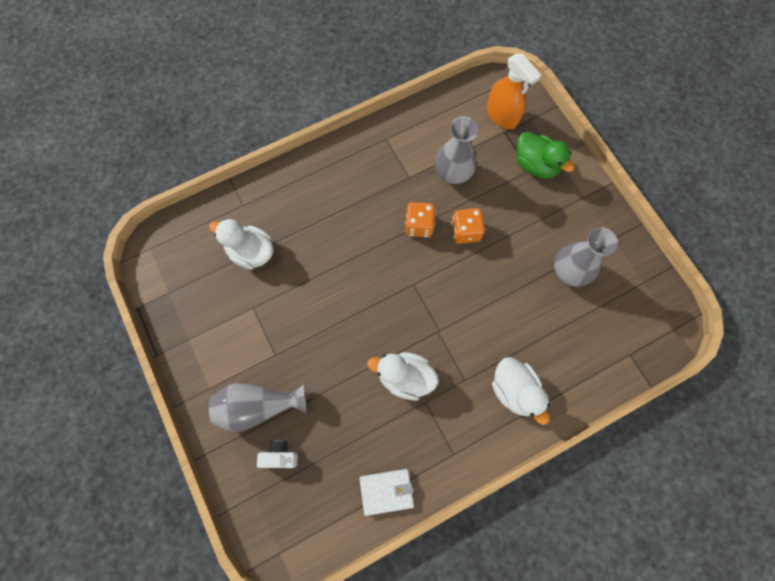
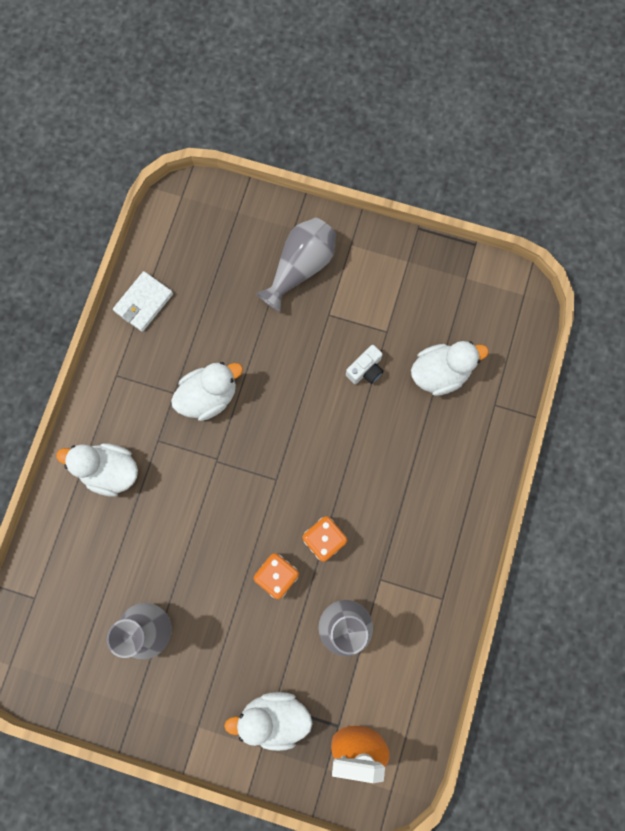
camera: 135 degrees right, 5 degrees up
(280, 455) = (247, 252): white camera -> white camera (365, 369)
(535, 165) = (274, 716): green duck -> white duck

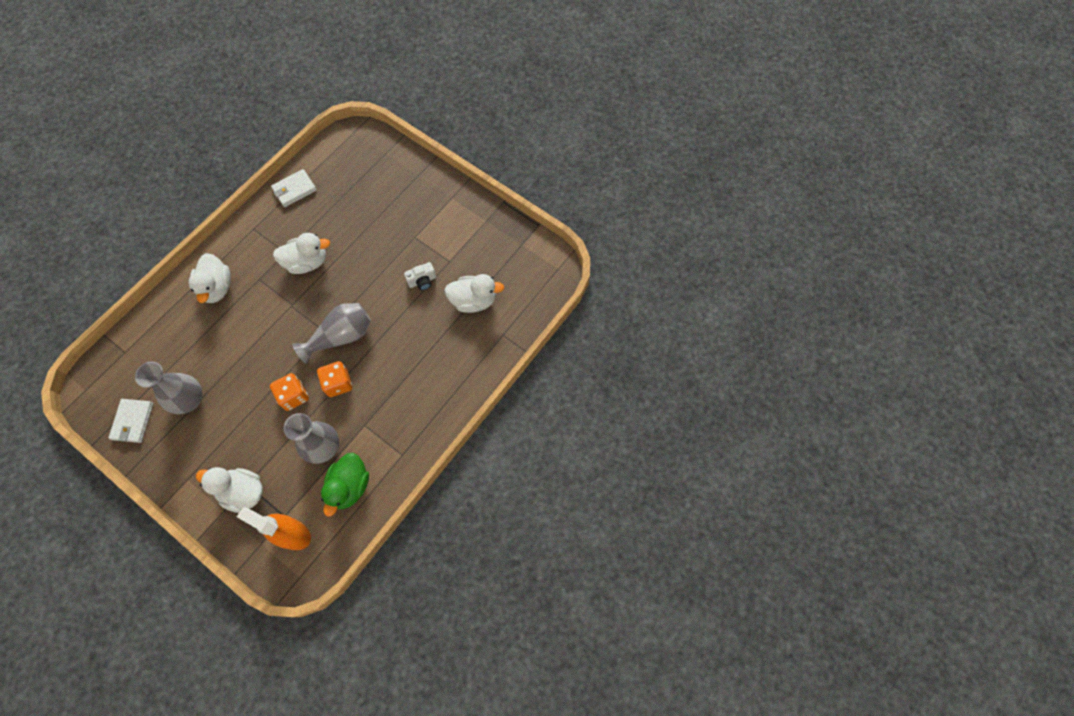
camera: 20 degrees right, 10 degrees down
(93, 681) = (133, 421): none -> white wallet
(110, 471) = (217, 288): white duck -> white duck turned 135 degrees counterclockwise
(300, 268) = (410, 201): grey vase -> grey vase (341, 337)
(398, 661) = (349, 486): none -> green duck

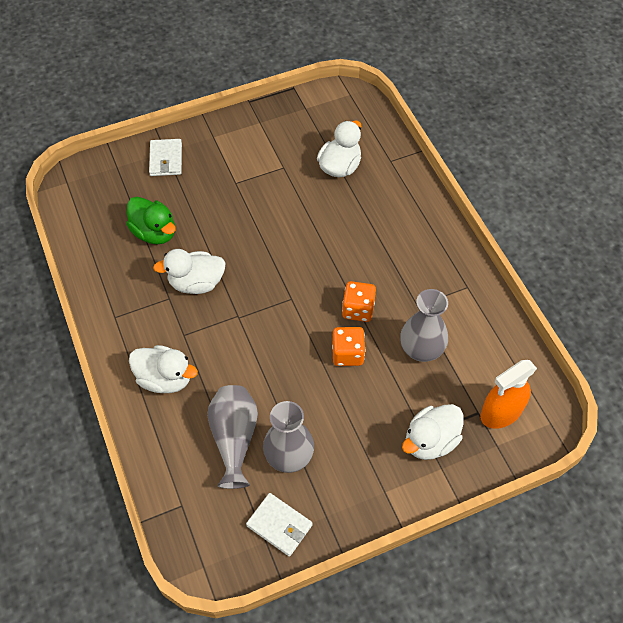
camera: 60 degrees left, 10 degrees down
(294, 190) = (95, 260): white wallet -> white wallet (166, 159)
(307, 262) = (196, 283): white duck -> white duck turned 120 degrees counterclockwise
(341, 337) = (306, 287): grey vase -> grey vase (234, 439)
(349, 486) = (476, 343): green duck -> green duck (154, 232)
(422, 281) = (290, 196): white camera -> none

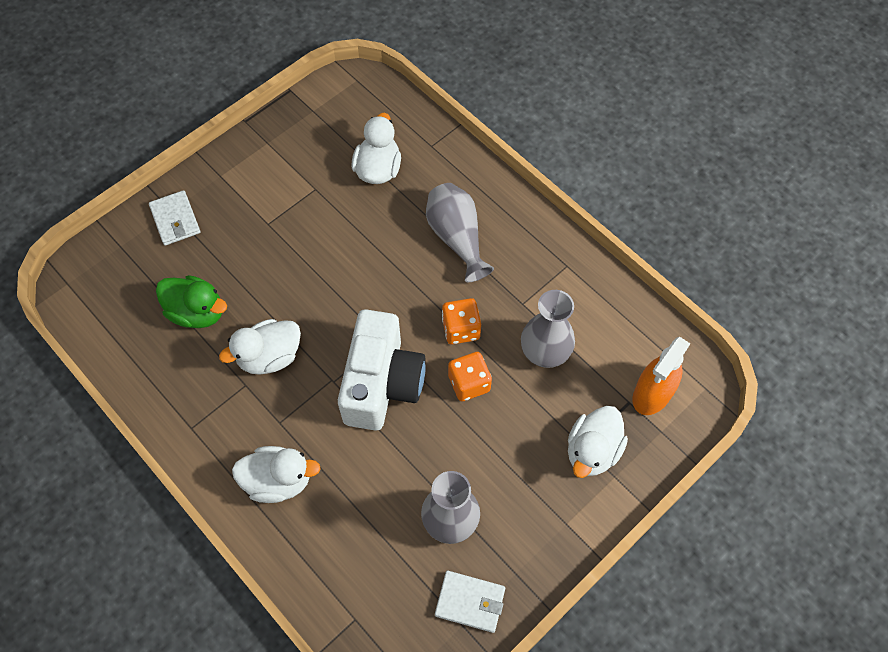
camera: 20 degrees left, 5 degrees up
(234, 439) = (383, 522): grey vase -> grey vase (457, 238)
(276, 331) = (382, 383): none -> white camera

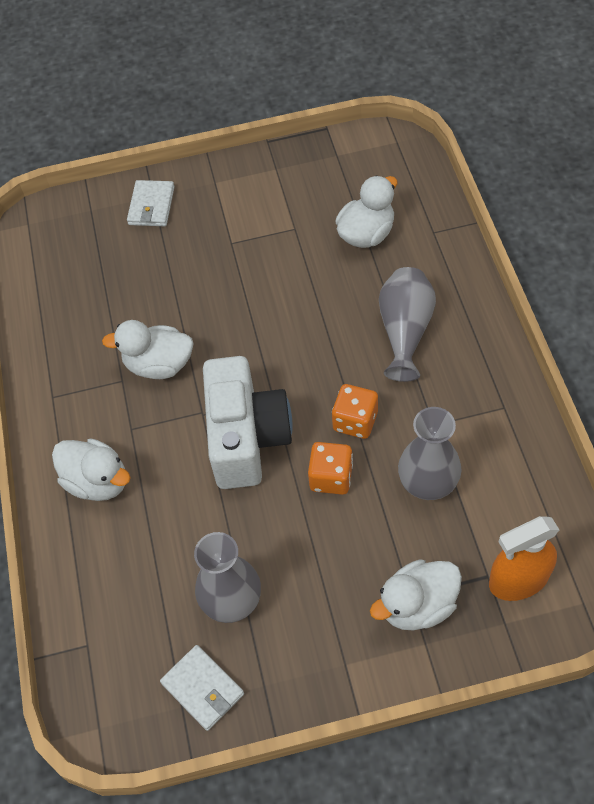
camera: 35 degrees right, 5 degrees down
(197, 312) = (120, 296): green duck -> none
(382, 383) = (246, 438): white camera -> white camera turned 45 degrees counterclockwise

